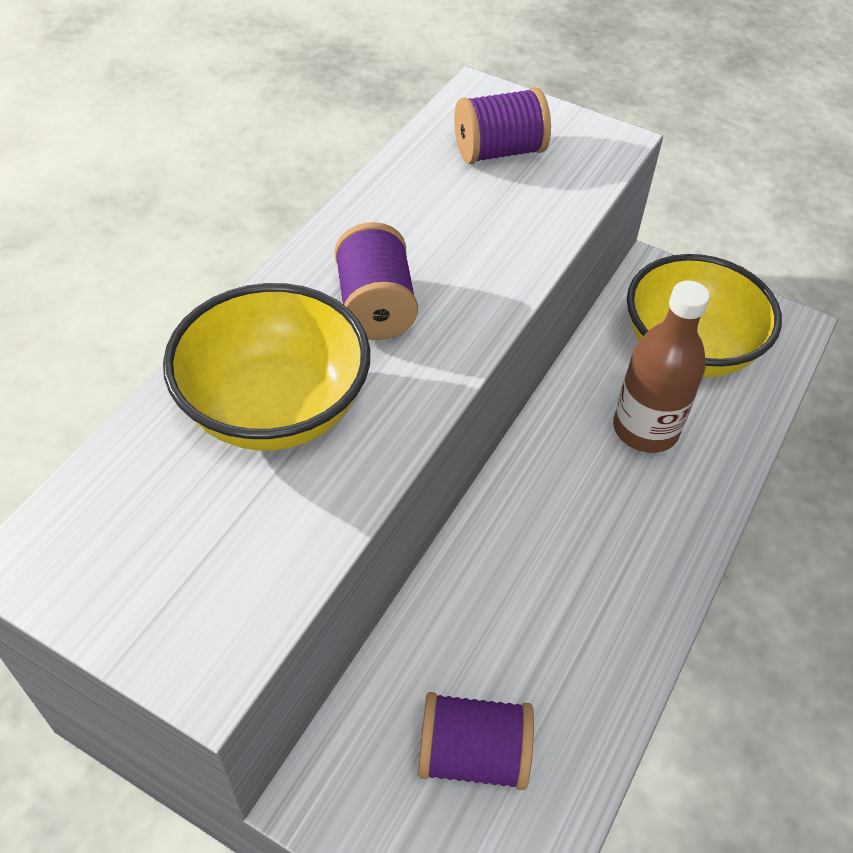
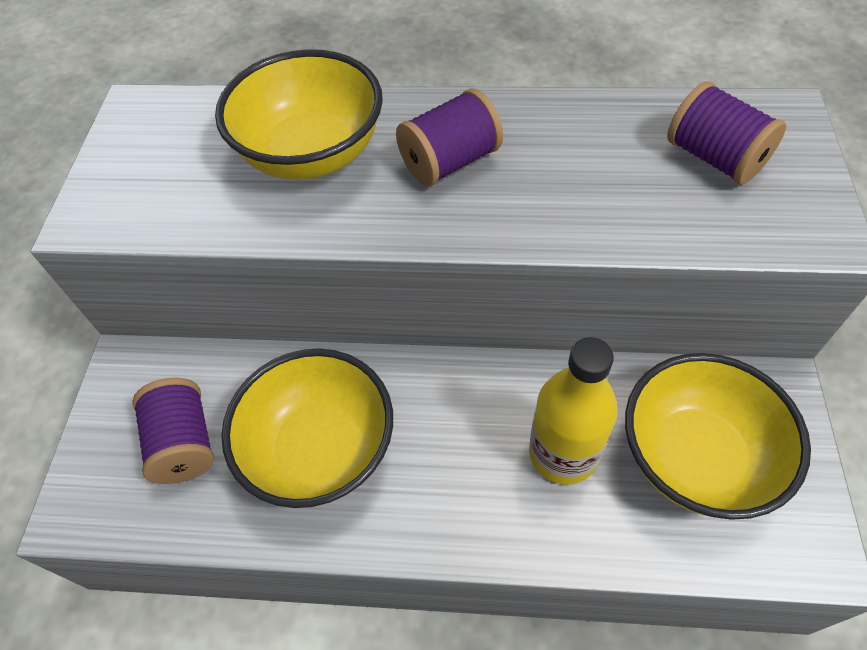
camera: 70 degrees right, 5 degrees up
(549, 618) = (320, 450): none -> yellow bowl
(645, 429) = (563, 453): brown bottle -> yellow bottle

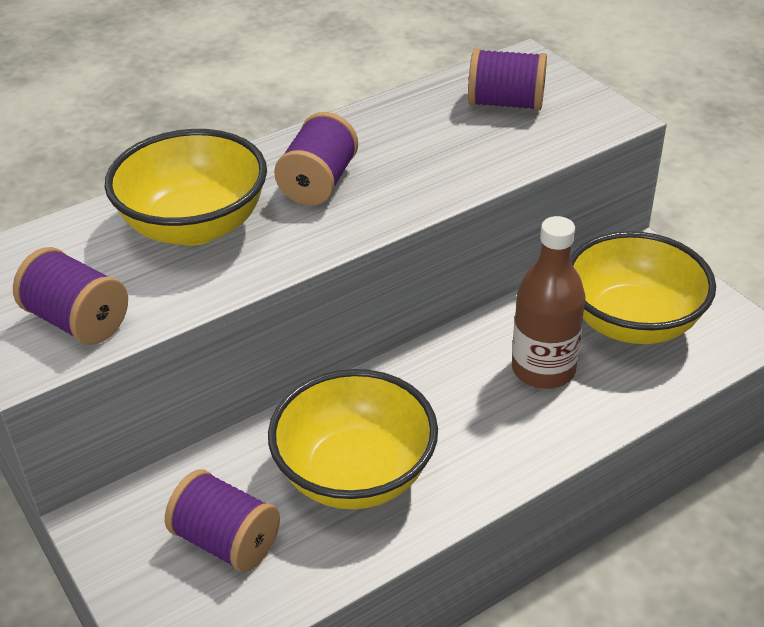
camera: 40 degrees left, 15 degrees down
(148, 200) = (77, 321): none -> purple spool
(563, 453) = (543, 369): yellow bottle -> brown bottle

